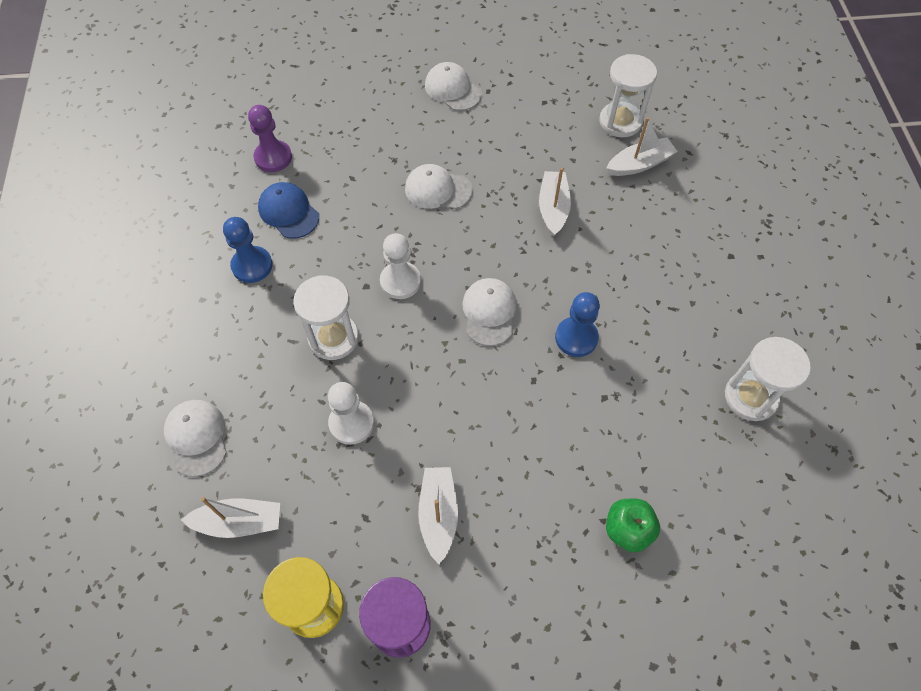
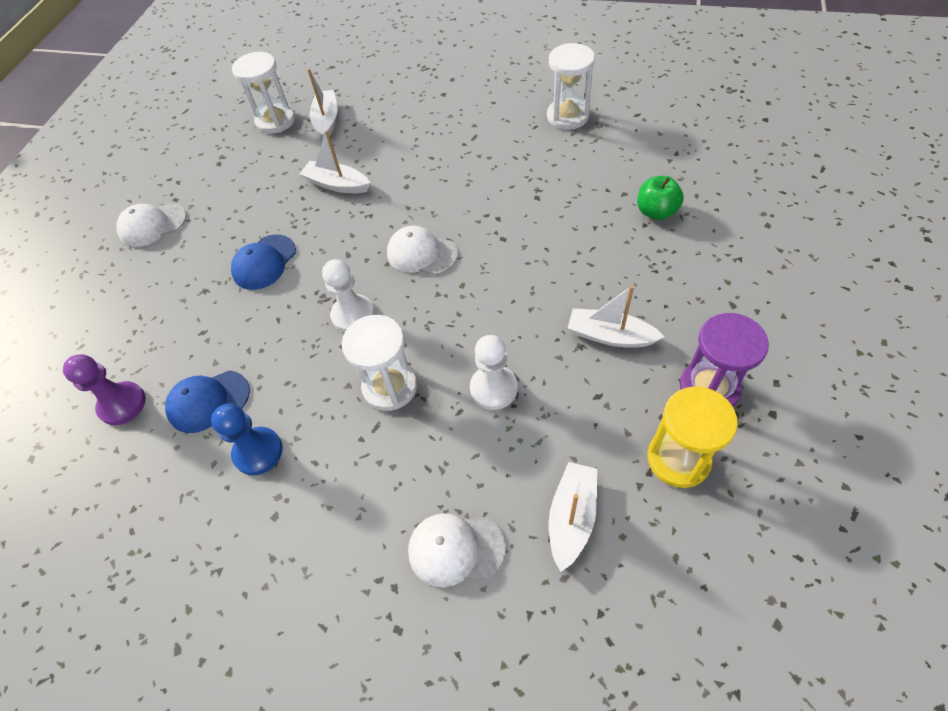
camera: 65 degrees left, 5 degrees down
(438, 189) = (264, 262): white cap -> blue cap
(576, 338) = (474, 201): blue pawn -> none

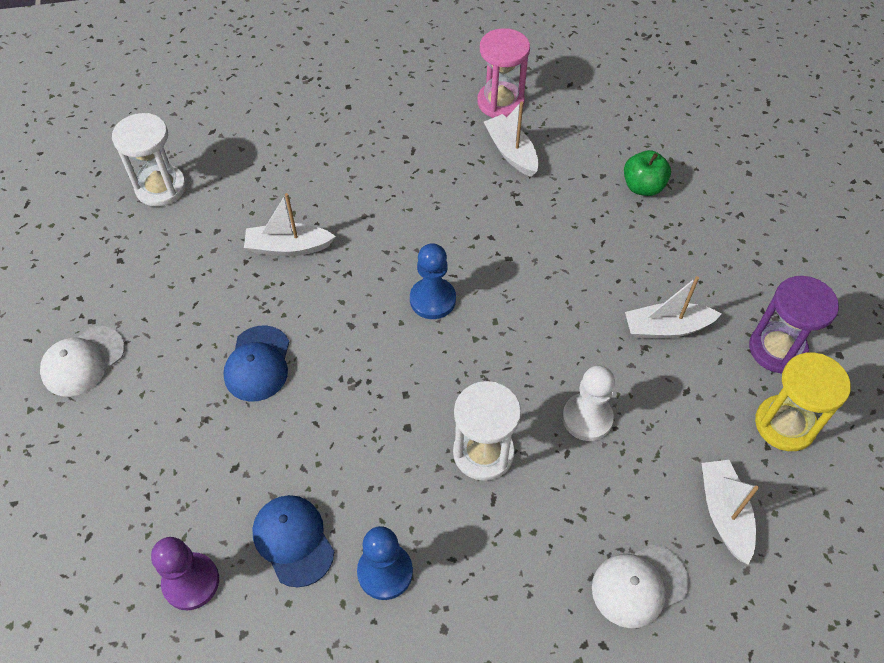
camera: 30 degrees left, 0 degrees up
(208, 401) = (293, 540): blue cap -> blue cap turned 105 degrees clockwise
(327, 120) = (226, 172): white boat -> white boat (511, 152)
(353, 315) = (398, 390): white pawn -> none
(421, 253) = (432, 300): white cap -> blue pawn
(567, 116) = (500, 102): white hourglass -> pink hourglass

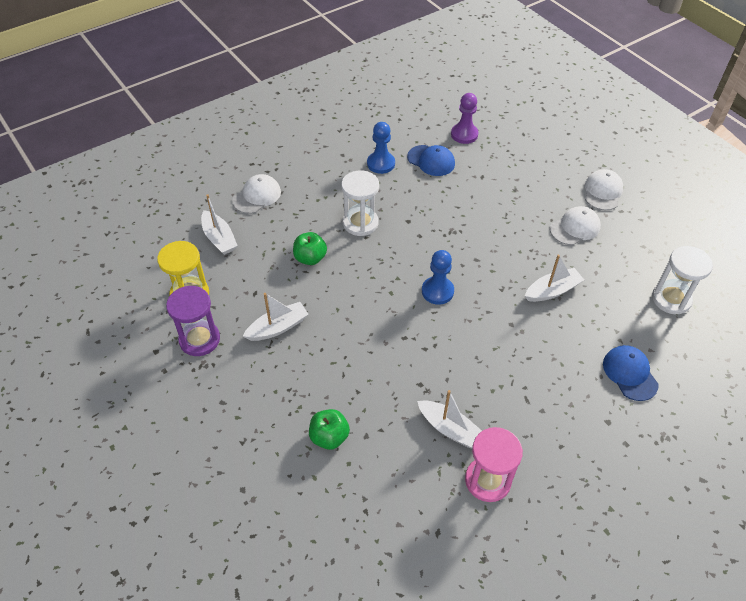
camera: 155 degrees right, 5 degrees down
(179, 319) = (575, 228): none -> white cap
(258, 364) = (511, 222): blue cap -> blue cap (630, 374)
(587, 418) = (310, 258): white pawn -> green apple

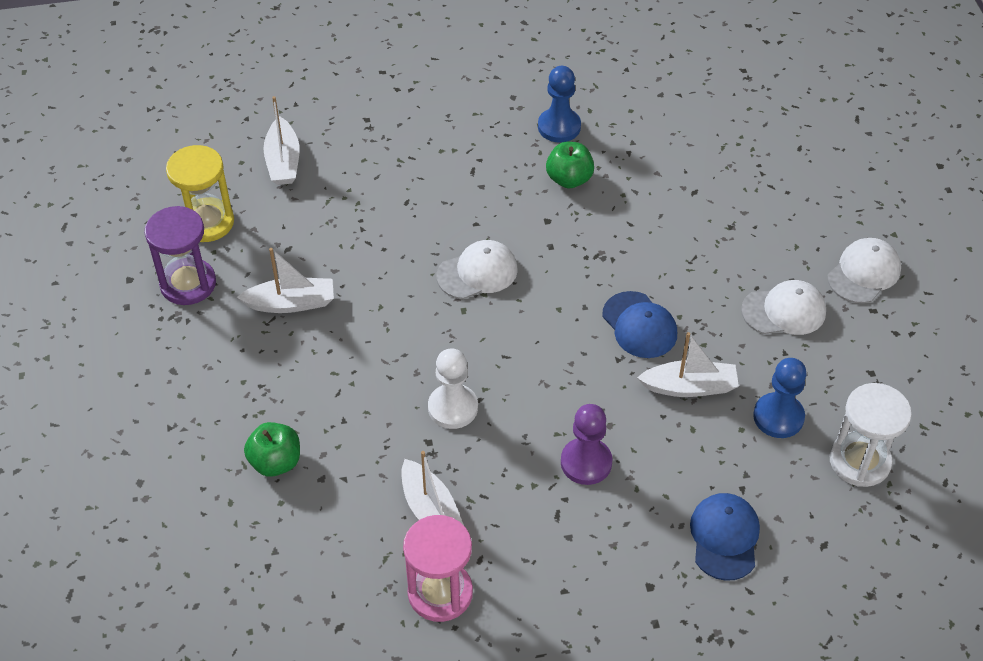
camera: 25 degrees right, 0 degrees up
(257, 196) = (363, 119): white cap -> white cap (477, 272)
(310, 258) = (384, 227): green apple -> green apple (569, 179)
(360, 223) = (479, 202): white hourglass -> none
(422, 356) = (453, 408): none -> white pawn
(431, 161) = (634, 145): blue cap -> blue cap (639, 325)
(437, 291) = (527, 330): blue pawn -> blue pawn (778, 417)
(464, 134) = (708, 121): purple pawn -> purple pawn (586, 462)

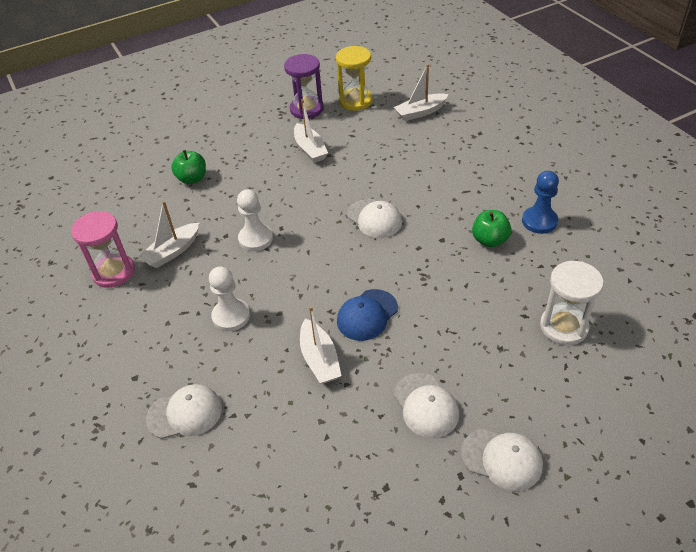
camera: 75 degrees right, 5 degrees down
(586, 462) = (231, 316): purple pawn -> white pawn
(724, 537) = (185, 413): blue cap -> white cap
(778, 417) = (311, 425): blue pawn -> none
(859, 461) = (284, 496): white hourglass -> white hourglass (563, 326)

